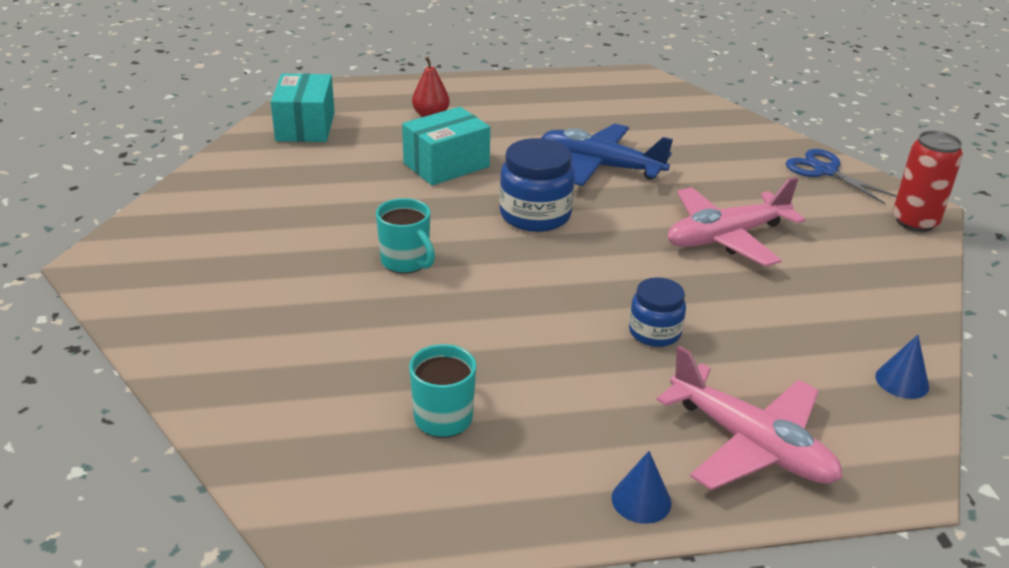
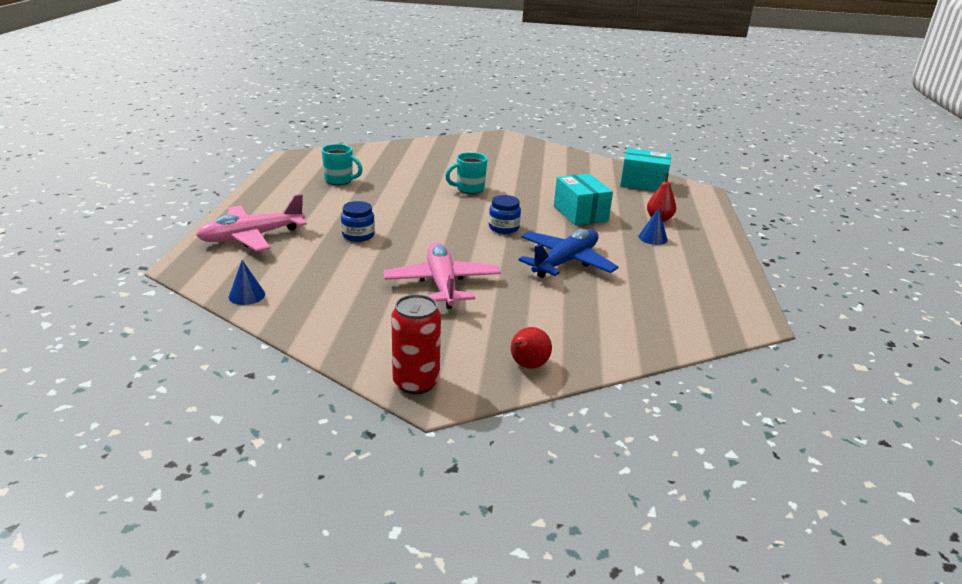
camera: 105 degrees right, 5 degrees down
(535, 215) = (503, 228): blue jar -> blue jar, size x0.63
(641, 500) = (249, 206): blue cone -> blue cone (653, 238)
(825, 171) = (527, 366): blue scissors -> red pear

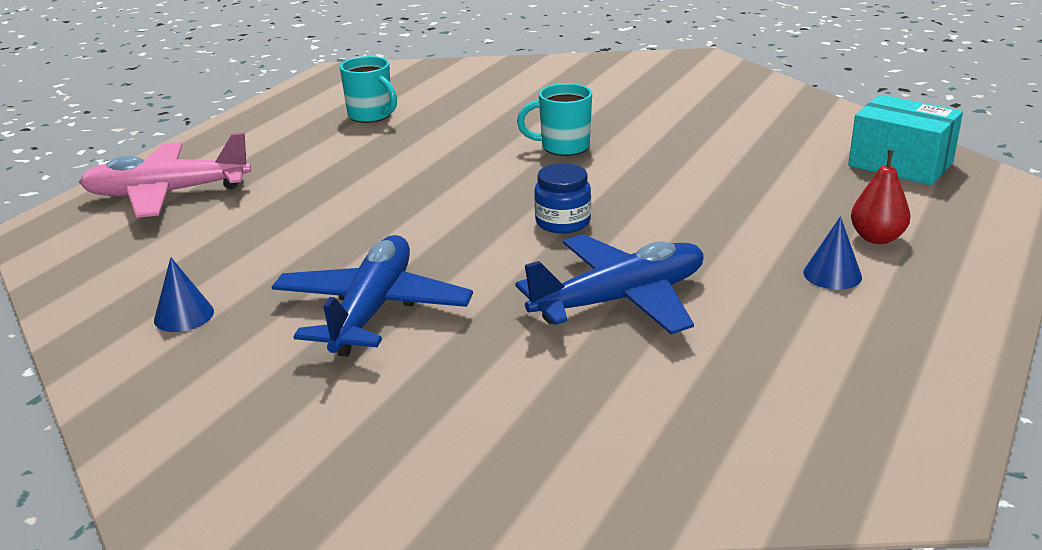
camera: 25 degrees right, 0 degrees up
(247, 295) = (75, 285): blue cone -> blue cone (184, 315)
(358, 235) = (318, 208): blue jar -> none
(416, 382) = (174, 482): red can -> none
(442, 284) = (372, 310): pink plane -> blue plane
(527, 366) = (381, 490): red pear -> none
(580, 213) = (726, 210): turquoise box -> none

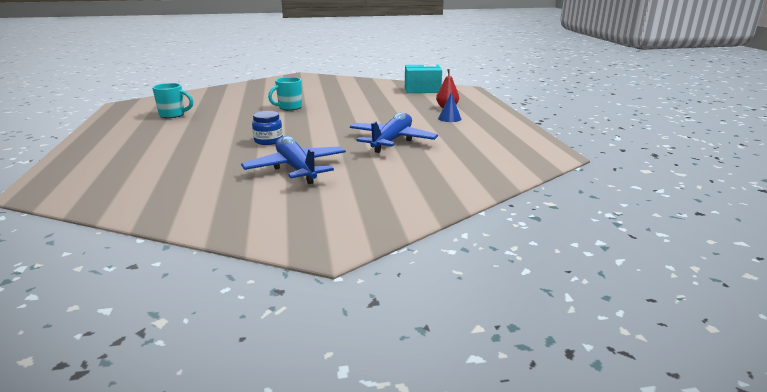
camera: 40 degrees left, 5 degrees down
(167, 193) = (100, 161): pink plane -> none
(184, 315) = (201, 195): blue cone -> none
(563, 222) = (330, 127): blue jar -> blue jar (268, 141)

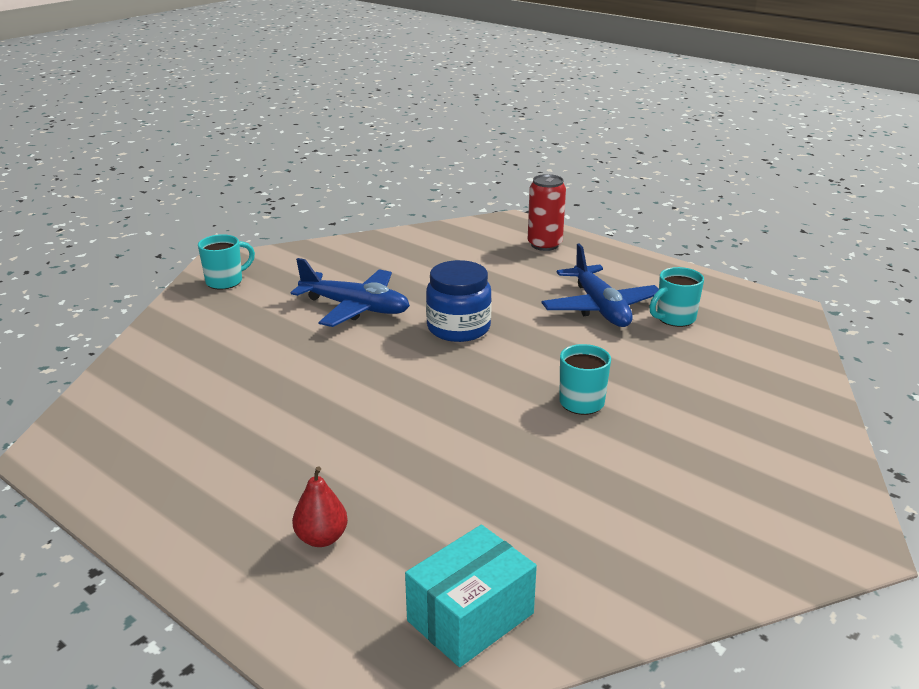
camera: 140 degrees right, 5 degrees up
(88, 164) = (544, 245): none -> red can
(268, 141) = (458, 328): blue jar -> blue jar, size x1.60
(350, 224) = (226, 281): none -> turquoise mug
(392, 141) = (310, 390): blue plane -> blue plane (600, 308)
(449, 118) = (280, 492): blue cone -> none

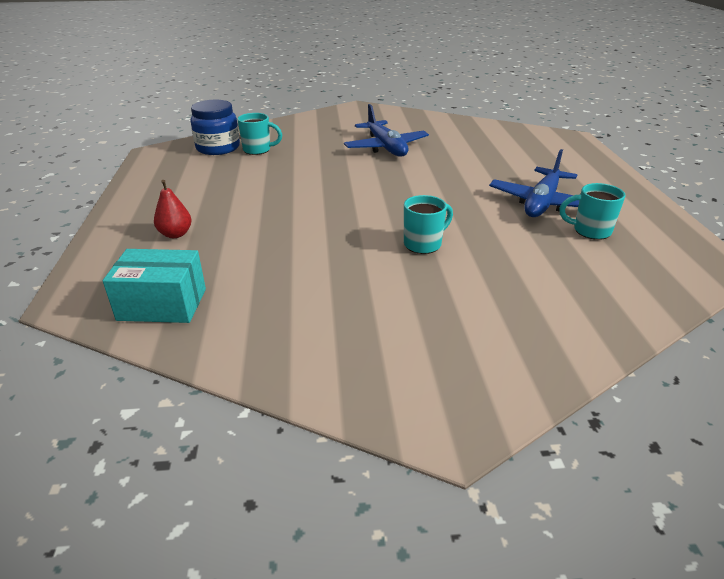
camera: 45 degrees right, 5 degrees up
(226, 281) = (346, 115): turquoise mug -> turquoise mug (258, 150)
(458, 328) = (424, 177): blue jar -> blue jar (218, 148)
(544, 245) = (571, 156): red can -> none

